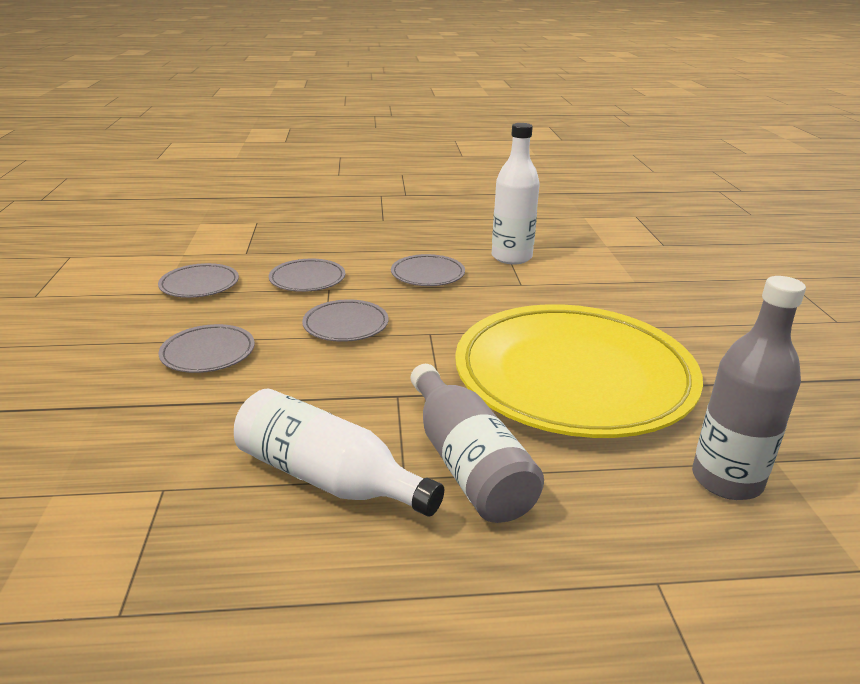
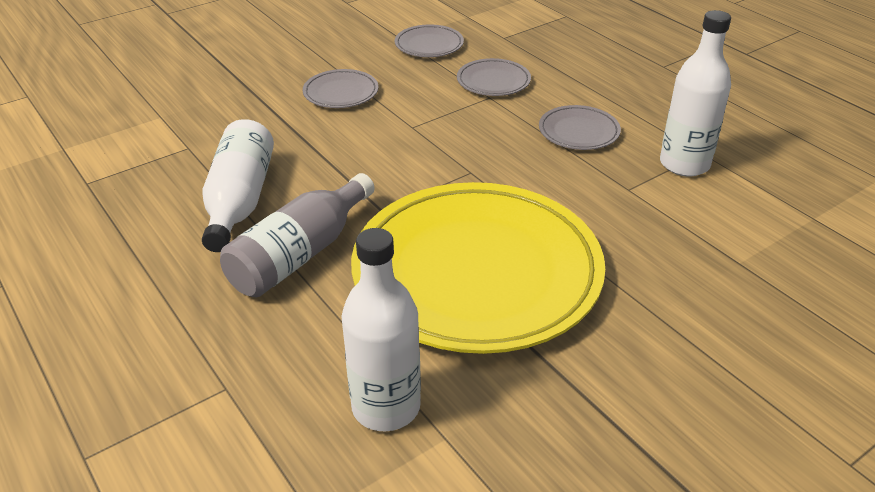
camera: 60 degrees right, 10 degrees up
(346, 325) = (439, 128): grey plate -> none
(726, 480) = (386, 407): grey bottle -> white bottle

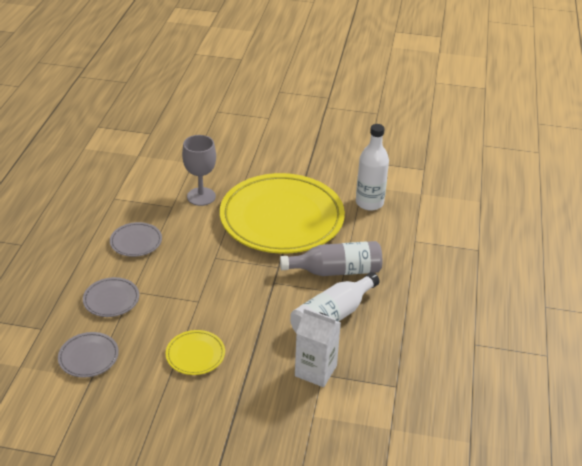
camera: 135 degrees left, 0 degrees up
(198, 146) = (315, 371): none -> white carton
(341, 93) = (195, 355): grey plate -> yellow plate
(626, 225) = (201, 196): none -> grey goblet
(684, 164) = (131, 199): white bottle -> none

